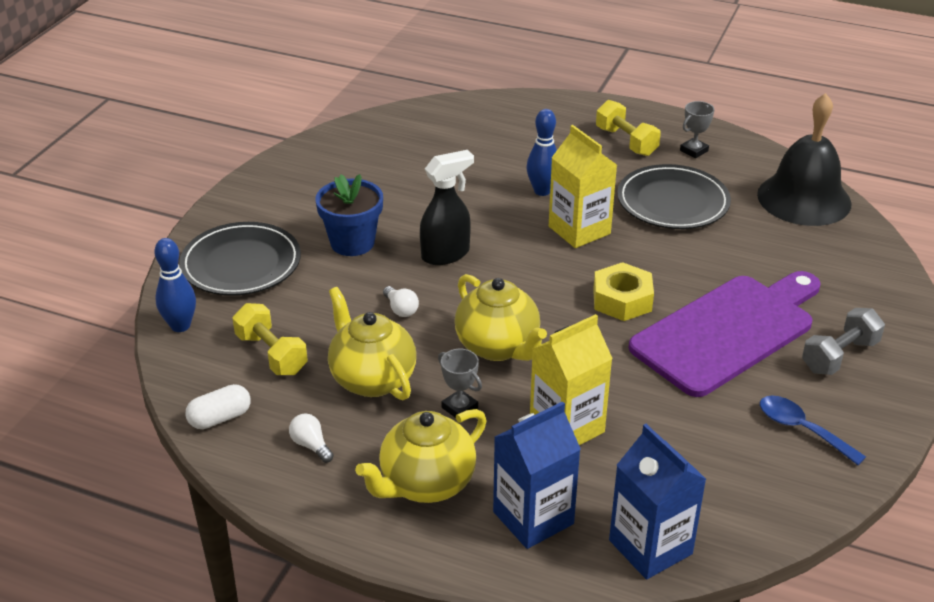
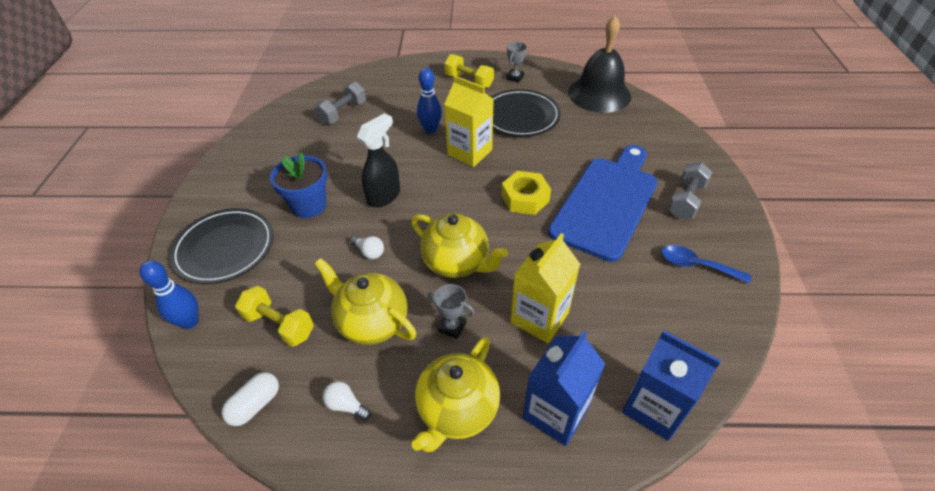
camera: 20 degrees left, 10 degrees up
(439, 146) = (343, 113): none -> grey dumbbell
(728, 331) = (607, 203): purple cutting board -> blue cutting board

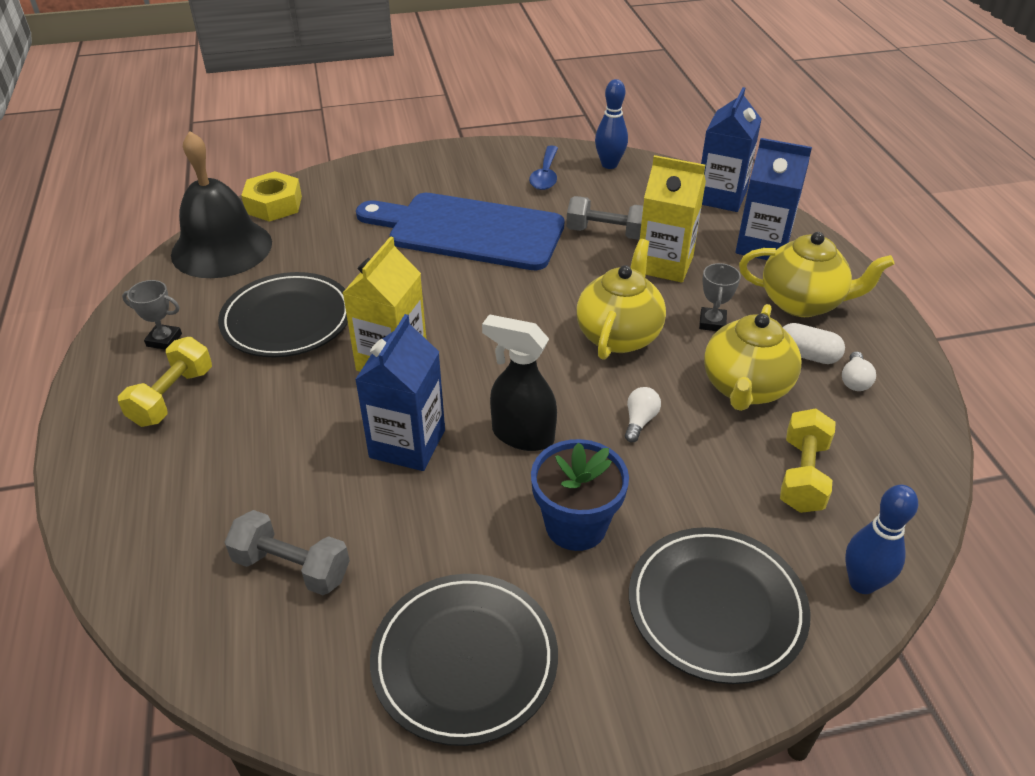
camera: 105 degrees left, 5 degrees down
(255, 404) = (909, 456): white capsule -> white capsule (807, 355)
(263, 156) = (464, 660): none -> black plate
(399, 152) = (407, 444): none -> blue carton
(430, 129) = (335, 418): blue bowling pin -> blue bowling pin (609, 164)
(525, 198) = (481, 294): yellow nut -> yellow nut (274, 205)
(686, 200) = (447, 180): grey dumbbell -> grey dumbbell (606, 233)

